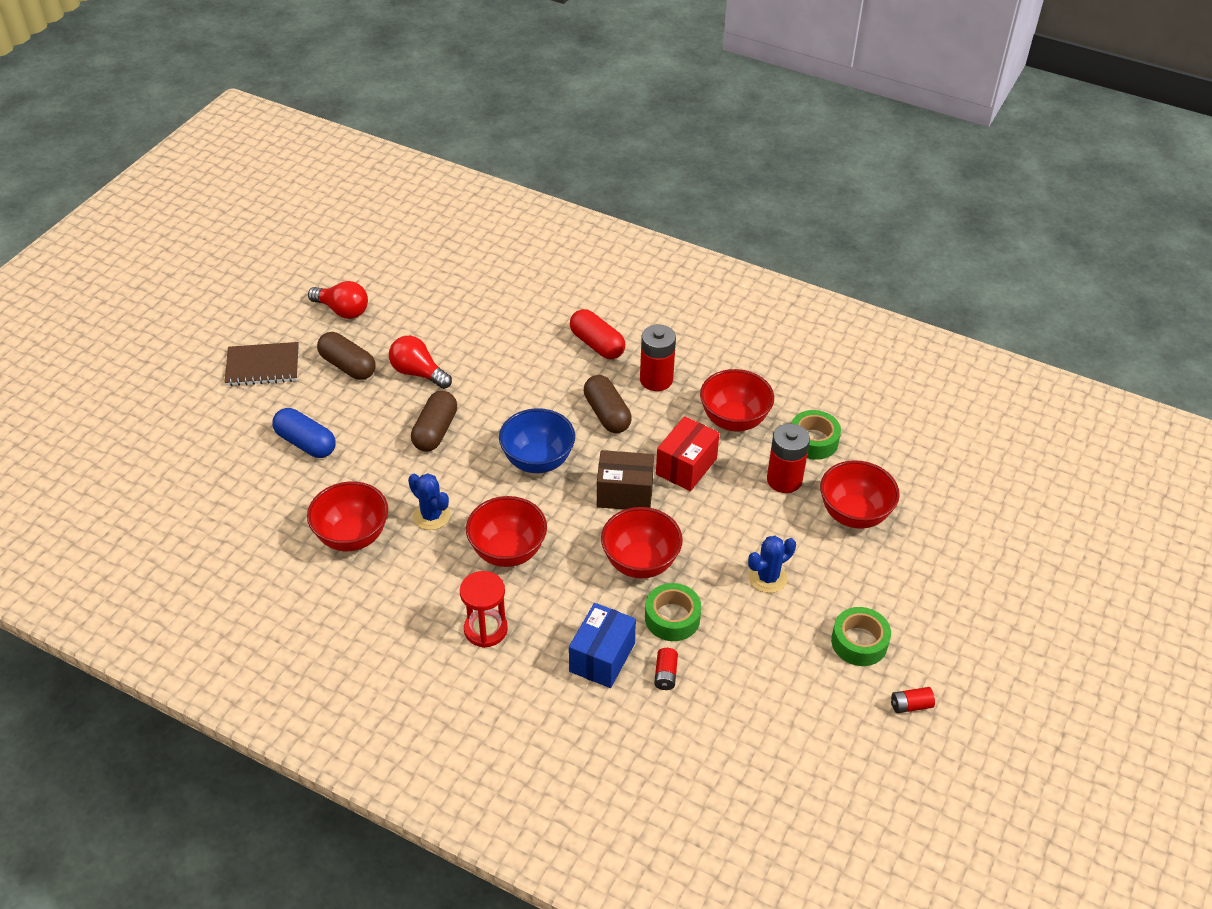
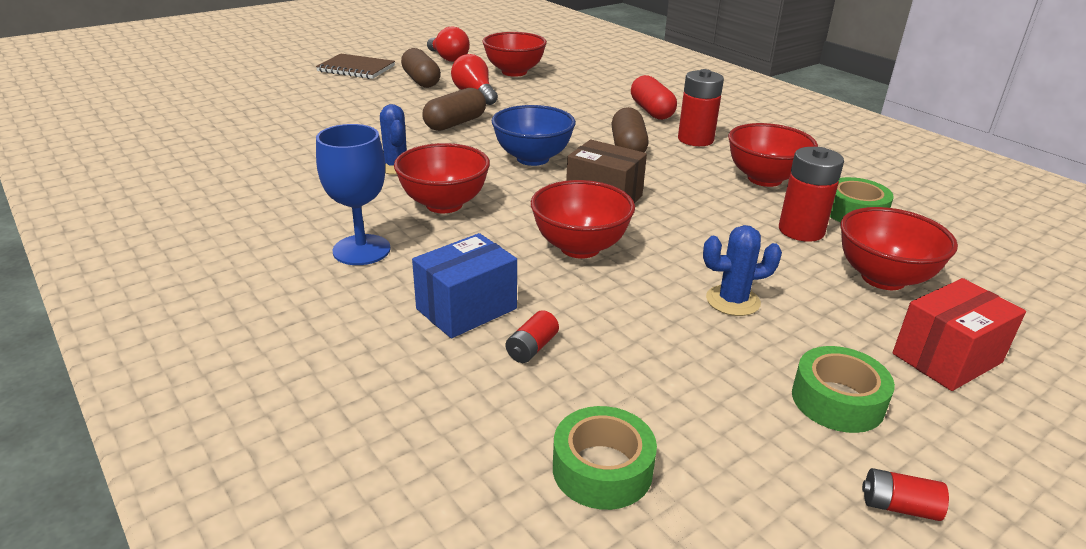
camera: 25 degrees right, 15 degrees down
(306, 443) = (340, 107): blue capsule -> none
(352, 536) = (311, 161): red bowl -> red bowl (514, 72)
(485, 629) = (361, 250): red hourglass -> blue goblet
(672, 618) = (582, 300): green tape -> green tape (602, 469)
(686, 466) = (687, 195): red box -> red box (946, 358)

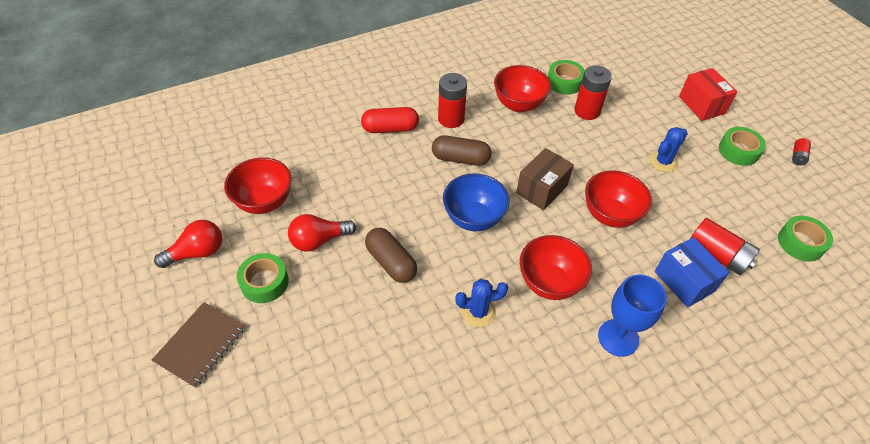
camera: 80 degrees left, 20 degrees up
(421, 81) = (264, 282): brown capsule -> green tape
(531, 348) = (717, 255): red battery -> red battery, size x1.94
(732, 301) = (663, 162): blue cactus -> blue cactus turned 45 degrees clockwise
(883, 278) = (636, 99): red bowl -> none

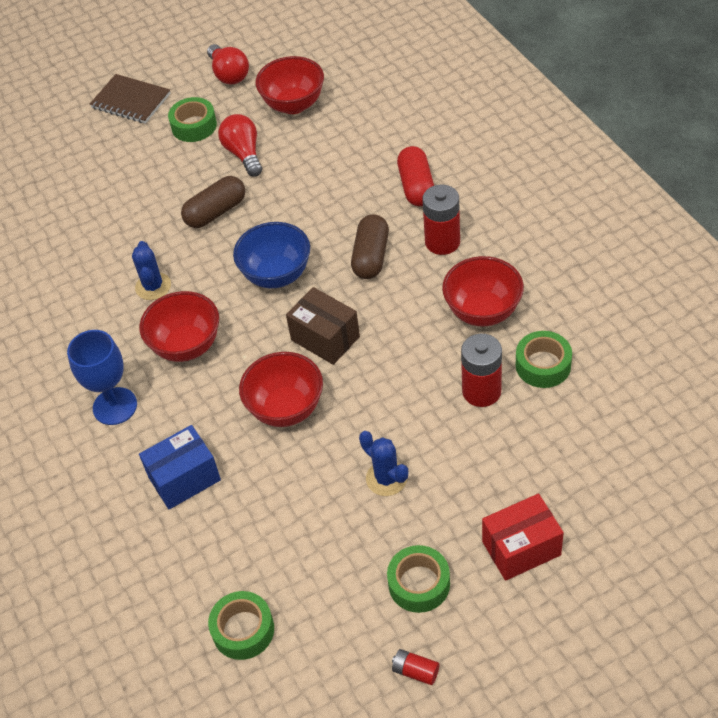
camera: 95 degrees right, 0 degrees up
(717, 255) = (223, 522): red battery -> none

